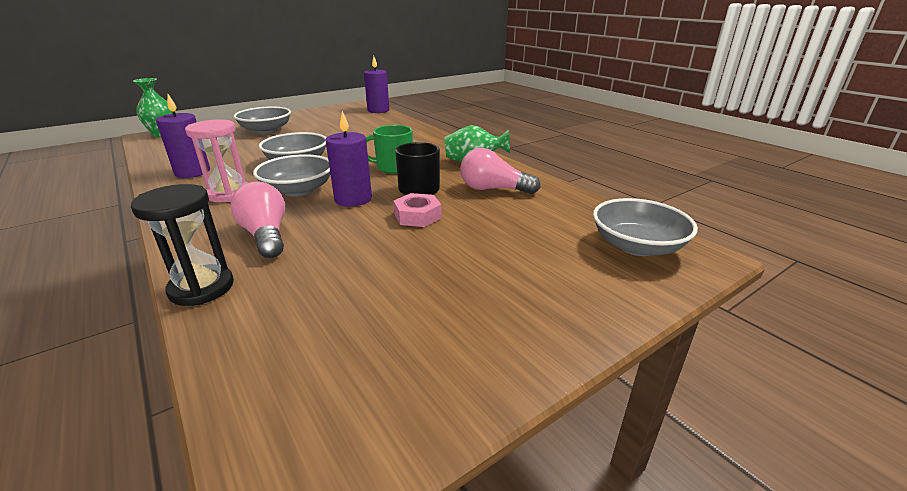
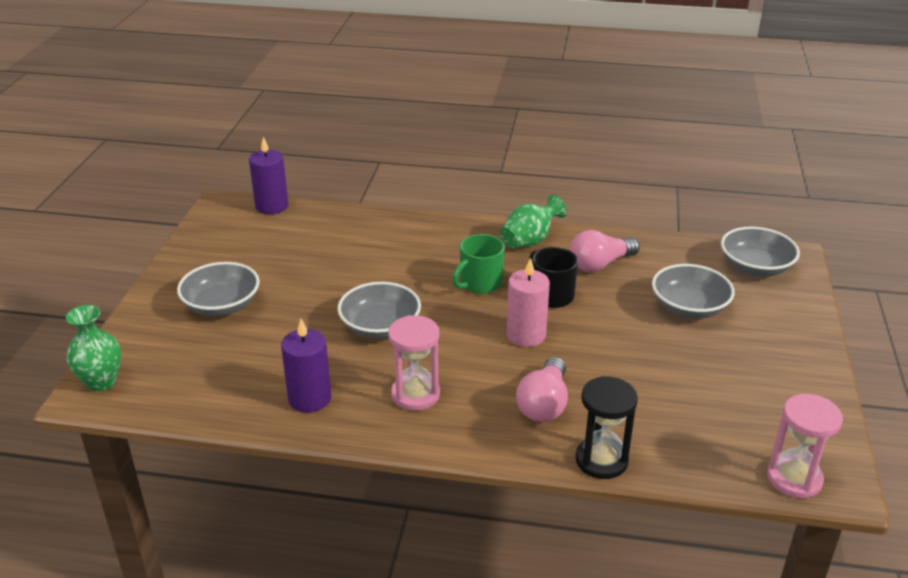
camera: 45 degrees left, 5 degrees up
(266, 235) = (544, 404): pink light bulb -> pink light bulb turned 90 degrees counterclockwise
(270, 435) = (794, 478): none -> pink hourglass
(298, 190) = (462, 354): grey bowl -> grey bowl (689, 307)
(353, 199) = (526, 335): purple candle -> pink candle
(417, 216) = (602, 321): pink nut -> none

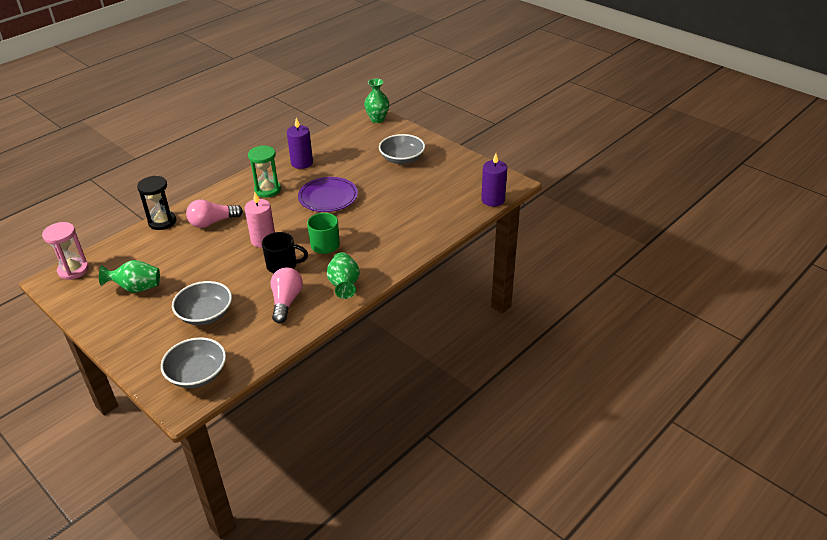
camera: 125 degrees right, 5 degrees up
(380, 327) = (328, 197): grey bowl -> purple plate
(415, 394) = (267, 190): pink hourglass -> green hourglass
(544, 404) = (212, 222): pink light bulb -> pink light bulb turned 75 degrees counterclockwise
(733, 388) = (136, 288): none -> green vase

